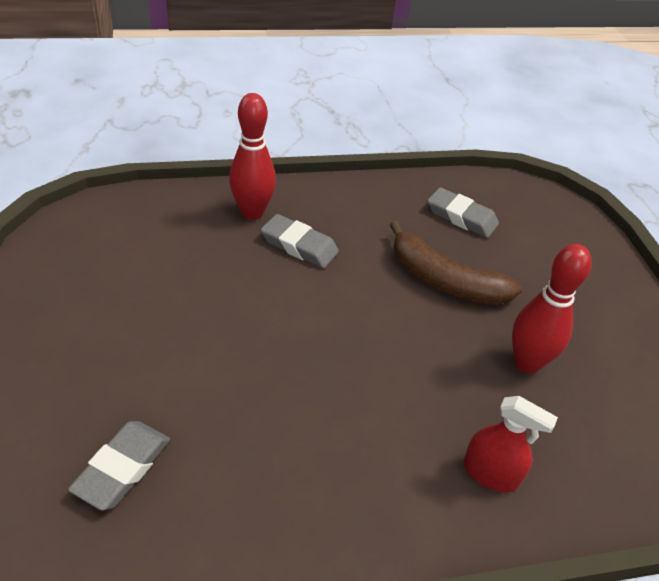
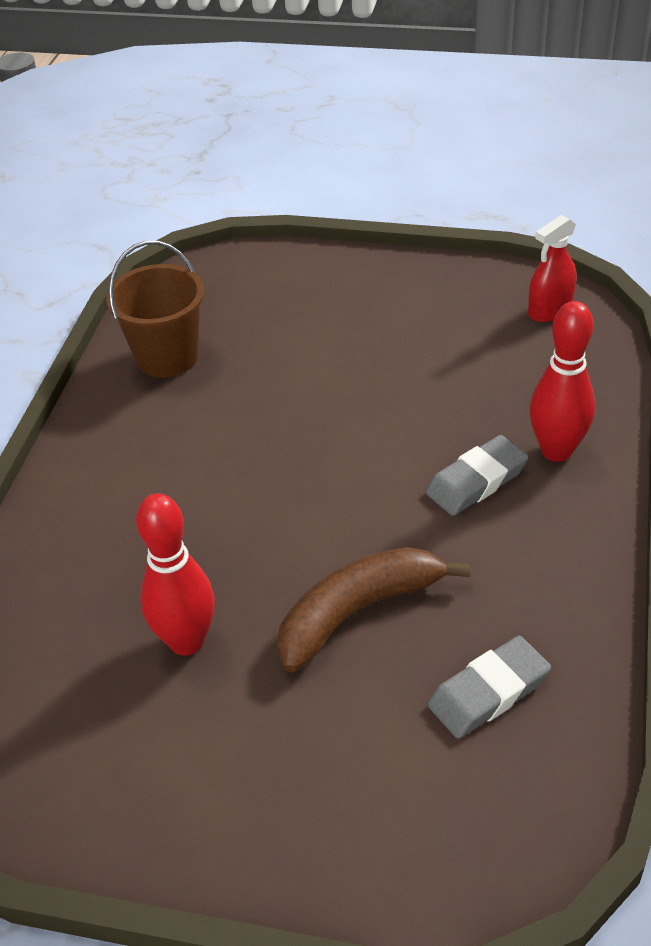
camera: 120 degrees right, 0 degrees up
(122, 468) = (237, 315): grey eraser -> none
(215, 512) = (167, 357): none -> brown bucket
(490, 473) = (82, 543): red spray bottle -> red spray bottle (550, 310)

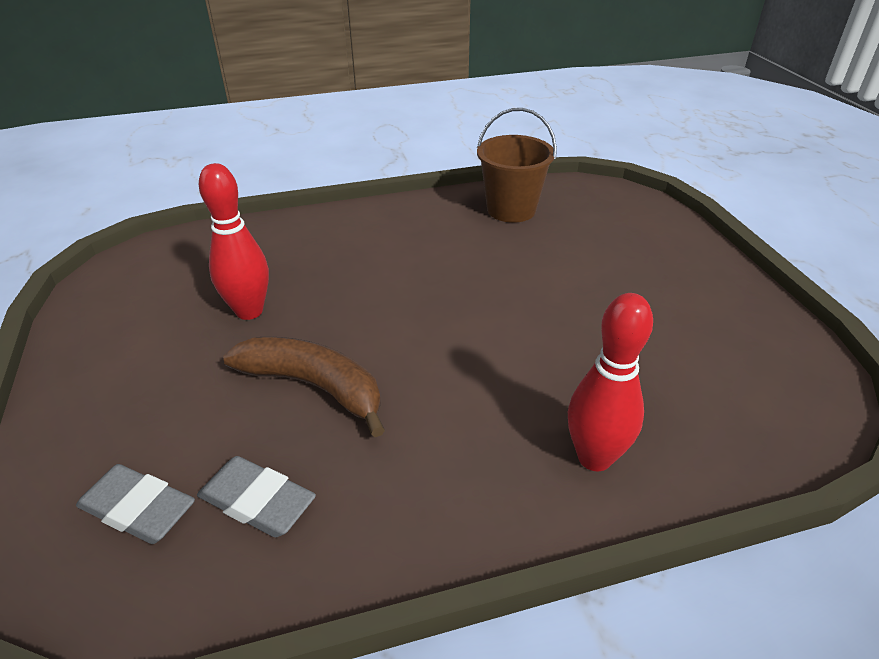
camera: 60 degrees right, 5 degrees down
(476, 481) = (509, 411): grey eraser -> grey eraser (138, 509)
(550, 310) = (792, 390): red spray bottle -> none

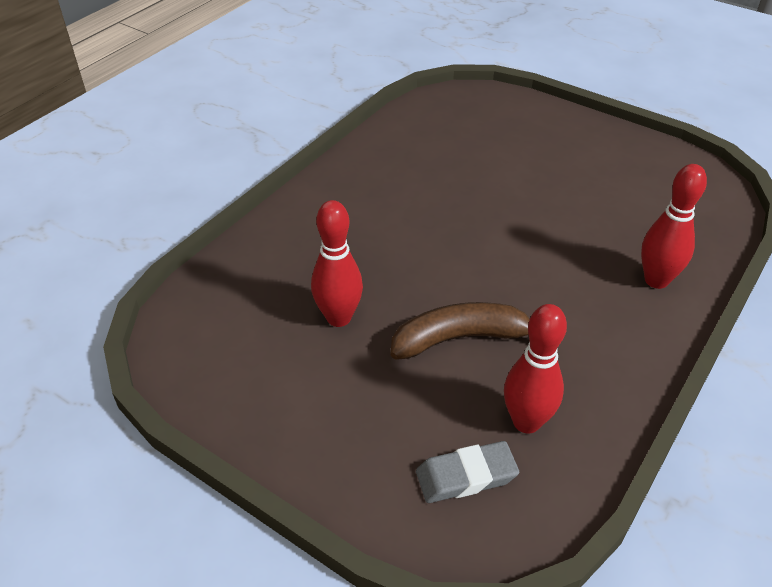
camera: 40 degrees left, 5 degrees up
(257, 501) = (526, 422): grey eraser -> red bowling pin
(511, 209) = (412, 141): brown bucket -> none

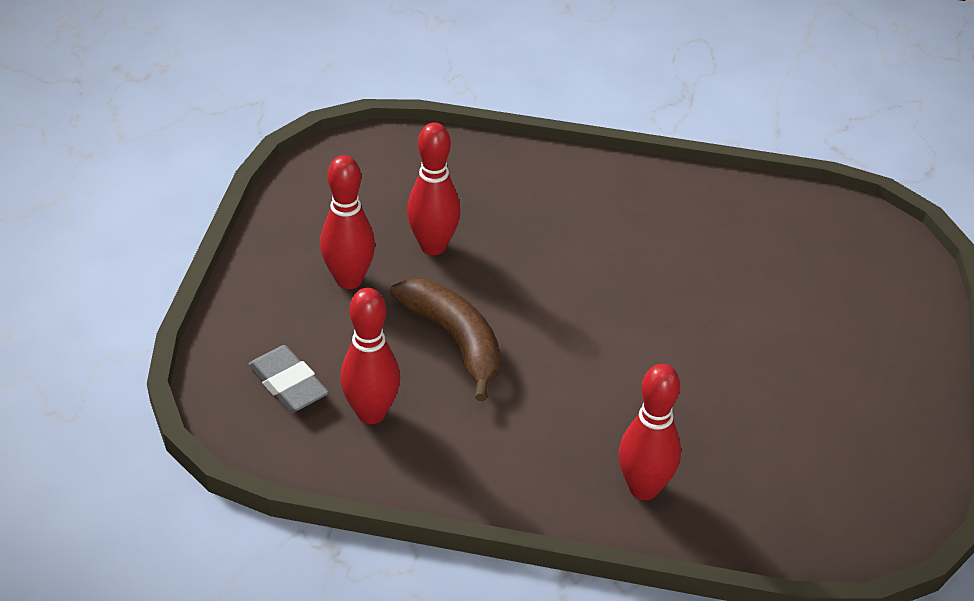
camera: 65 degrees right, 0 degrees up
(349, 389) = (349, 280): none -> red bowling pin

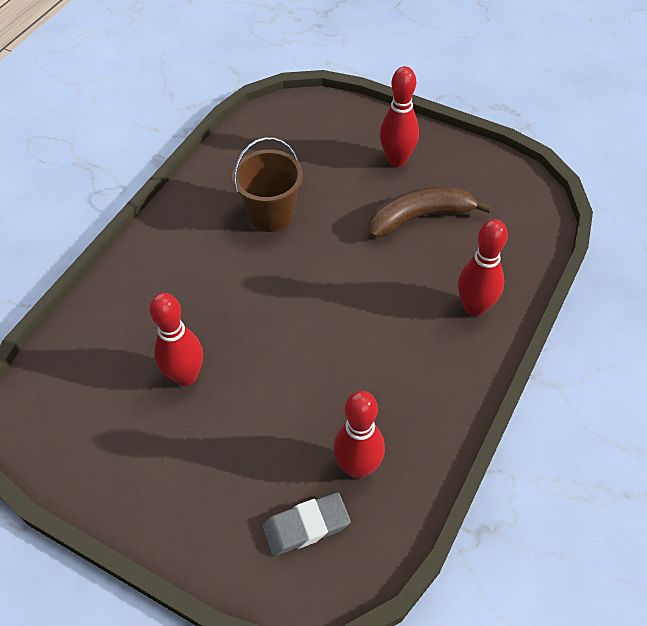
camera: 70 degrees left, 10 degrees up
(349, 280) = (199, 450): red bowling pin -> red bowling pin (397, 160)
(455, 340) = (297, 387): brown banana -> brown banana (420, 217)
(693, 261) = (271, 215): none -> brown bucket

